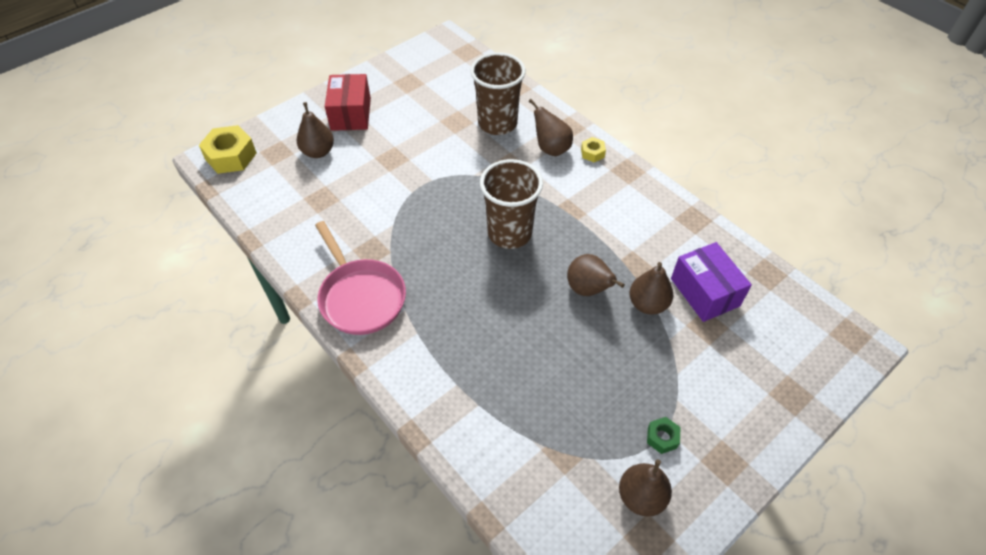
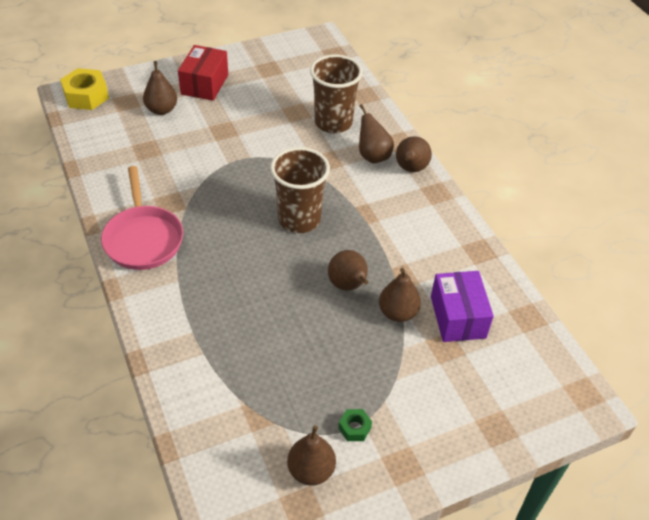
camera: 15 degrees right, 5 degrees down
(592, 153) = (410, 169): yellow nut -> brown pear

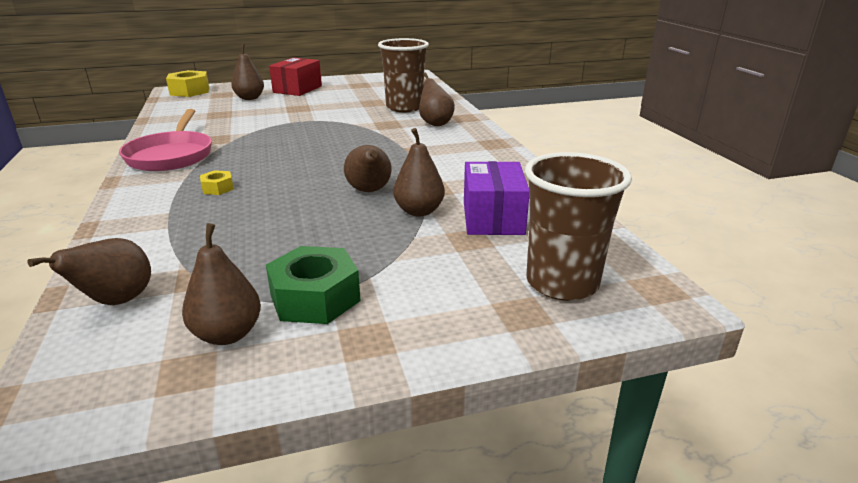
camera: 10 degrees right, 20 degrees down
(216, 292) = (218, 188): none -> yellow nut
(299, 219) = (339, 152): brown cup -> brown cup (562, 283)
(354, 428) = (315, 298): green nut -> green nut, size x1.96
(410, 169) = (470, 131): brown pear -> brown pear (116, 301)

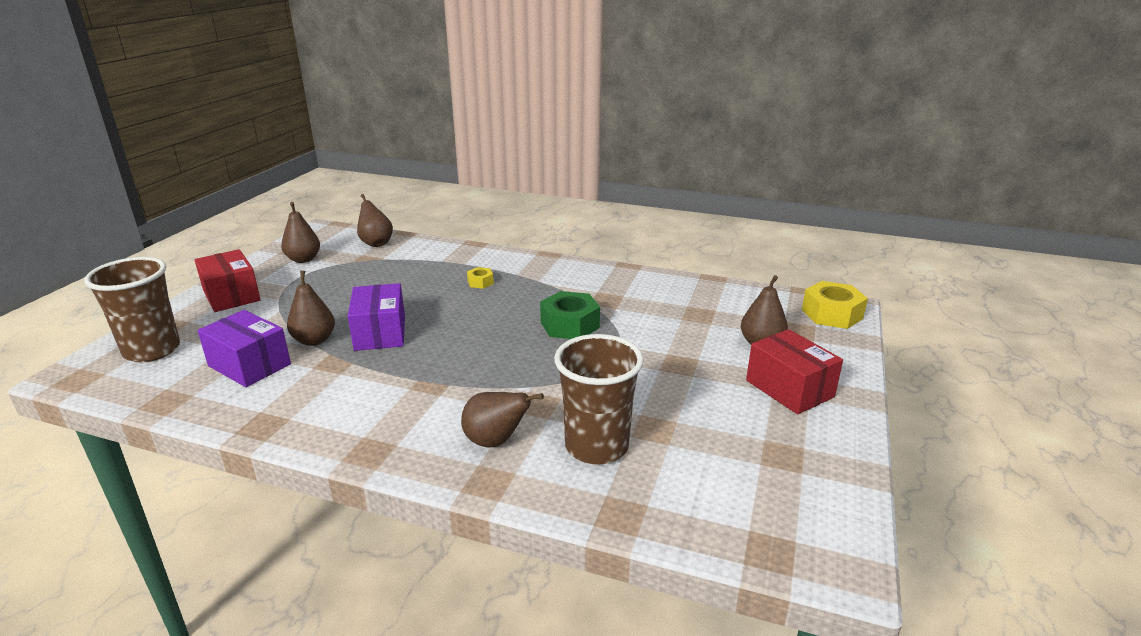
camera: 125 degrees right, 0 degrees up
(171, 155) = (581, 277): pink pan -> none
(315, 298) = (290, 281): green nut -> green nut (569, 325)
(369, 191) = (380, 333): brown pear -> purple box
(402, 319) = (231, 295): none -> red box

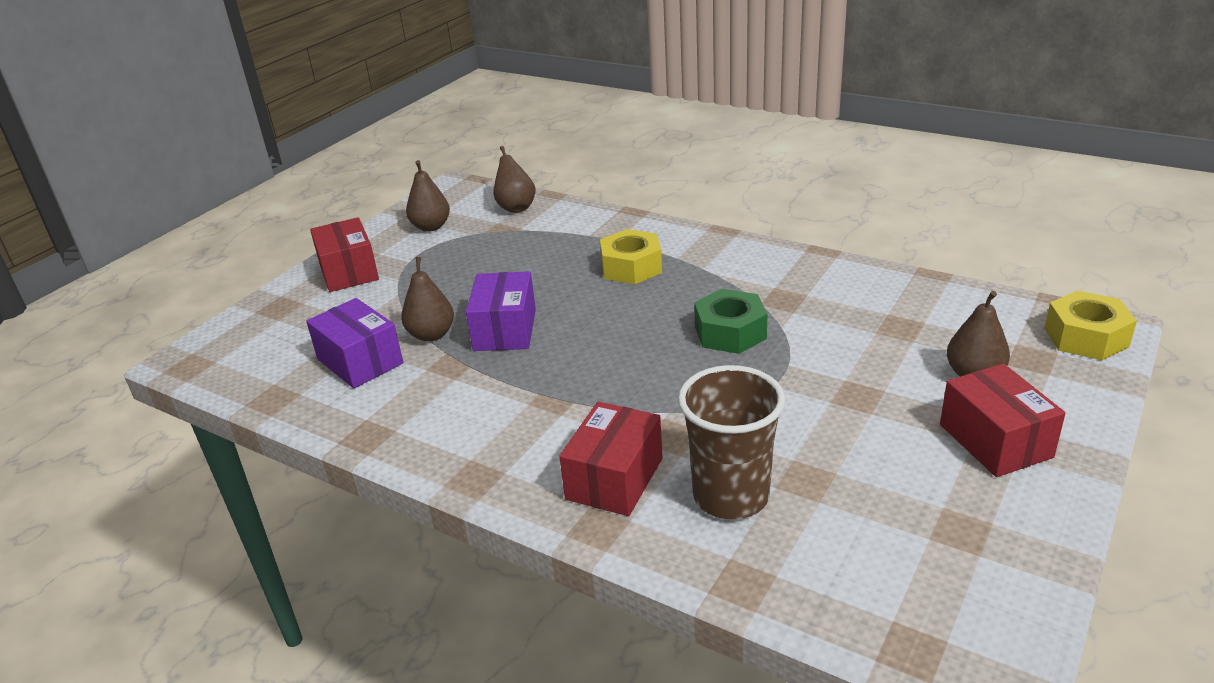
camera: 15 degrees right, 5 degrees up
(152, 350) = (263, 336): brown cup -> none
(480, 282) = (631, 267): yellow nut -> yellow nut, size x1.96
(495, 441) = (614, 479): brown pear -> red box

